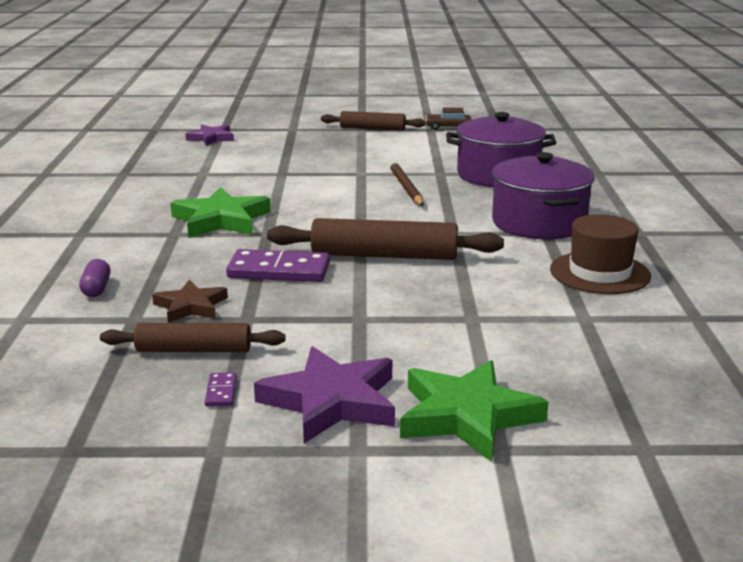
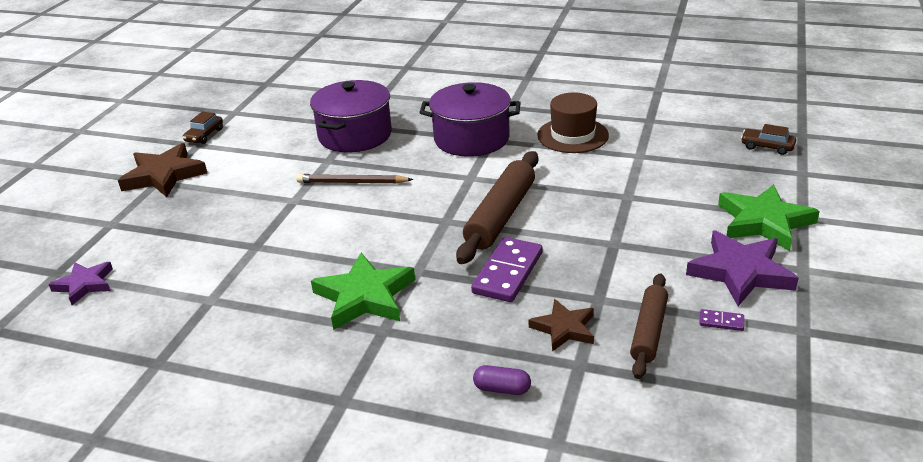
camera: 70 degrees left, 10 degrees up
(372, 128) = (164, 175): brown rolling pin -> brown star
(704, 414) = (767, 147): none -> brown car

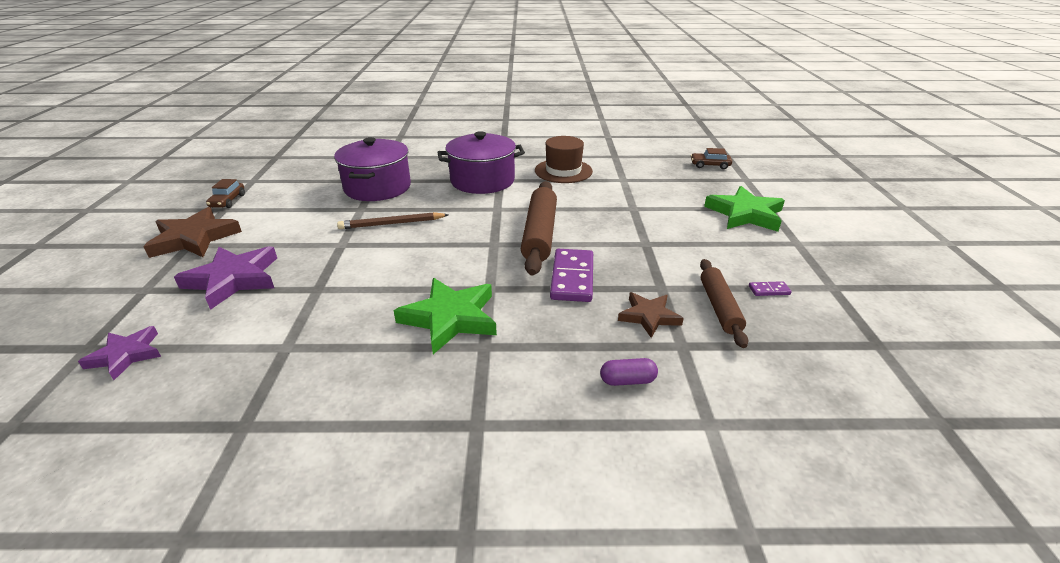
camera: 20 degrees left, 0 degrees up
(741, 272) = (755, 251): purple star -> purple star (233, 279)

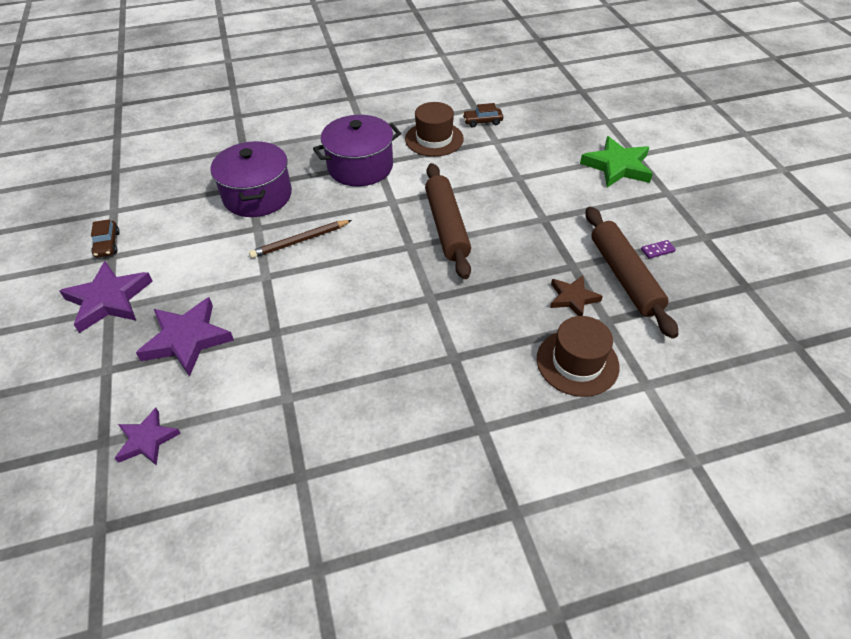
camera: 15 degrees left, 15 degrees up
(194, 238) = (109, 299): brown star -> purple star
(450, 318) = (412, 336): green star -> none
(572, 278) = (496, 271): purple domino -> none
(627, 380) = (577, 362): purple capsule -> brown hat
(710, 165) = (569, 107): brown car -> brown car (482, 121)
(719, 307) = (624, 276): brown rolling pin -> brown rolling pin, size x1.56

